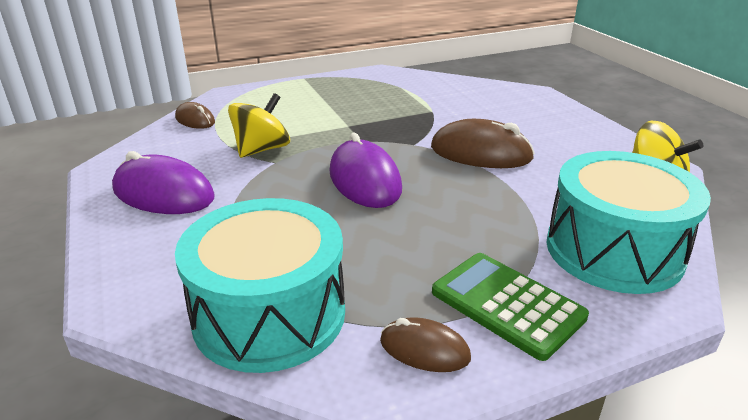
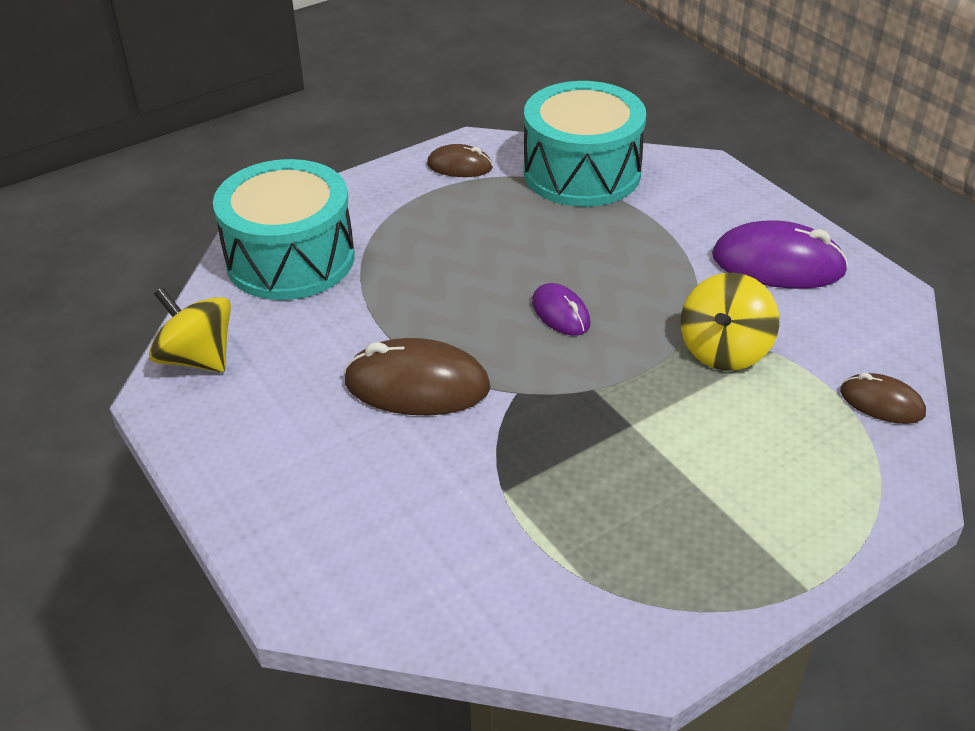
camera: 170 degrees right, 10 degrees up
(364, 180) = (561, 313): purple mouse -> purple mouse, size x0.57
(507, 304) = (398, 201): green calculator -> none

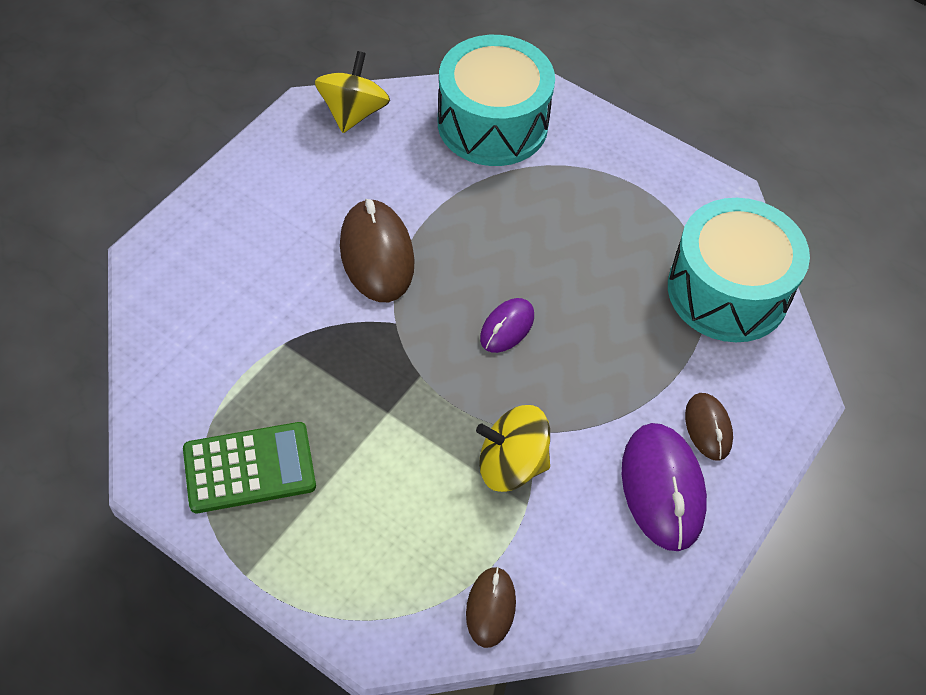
camera: 65 degrees right, 15 degrees up
(459, 166) = (684, 194): brown mouse -> brown mouse (708, 428)
(666, 557) = (249, 468): none -> green calculator

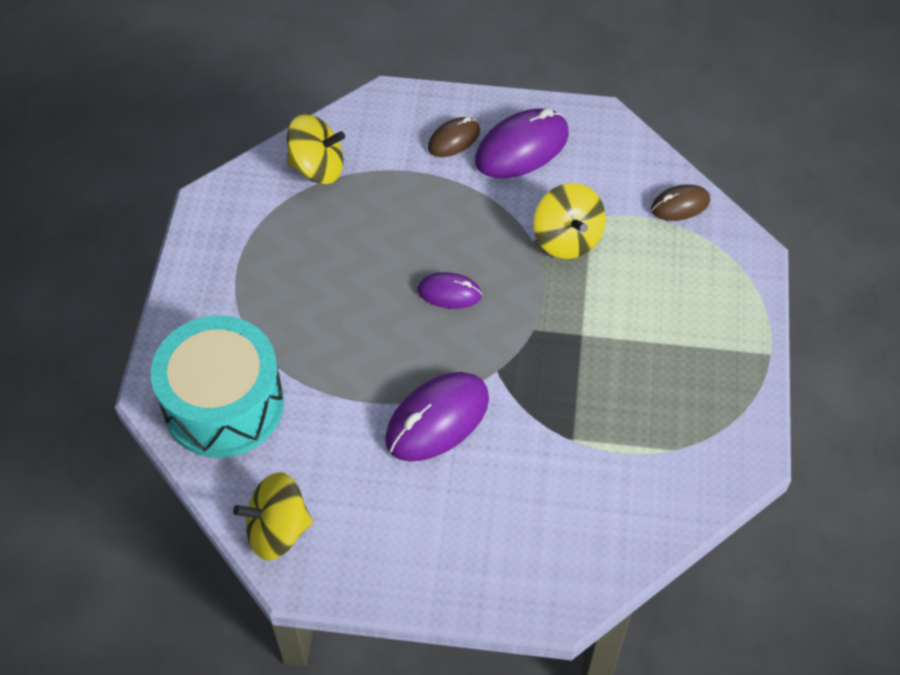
camera: 115 degrees left, 0 degrees up
(249, 468) = (694, 399): green calculator -> none
(376, 254) = (437, 419): brown mouse -> purple mouse
(727, 291) = (317, 168): turquoise drum -> yellow spinning top

